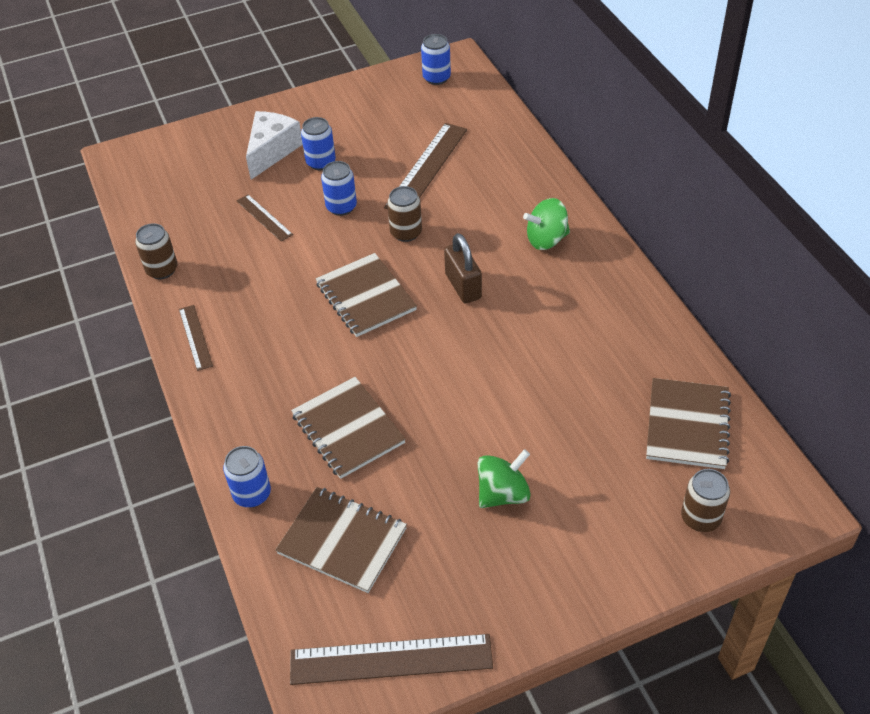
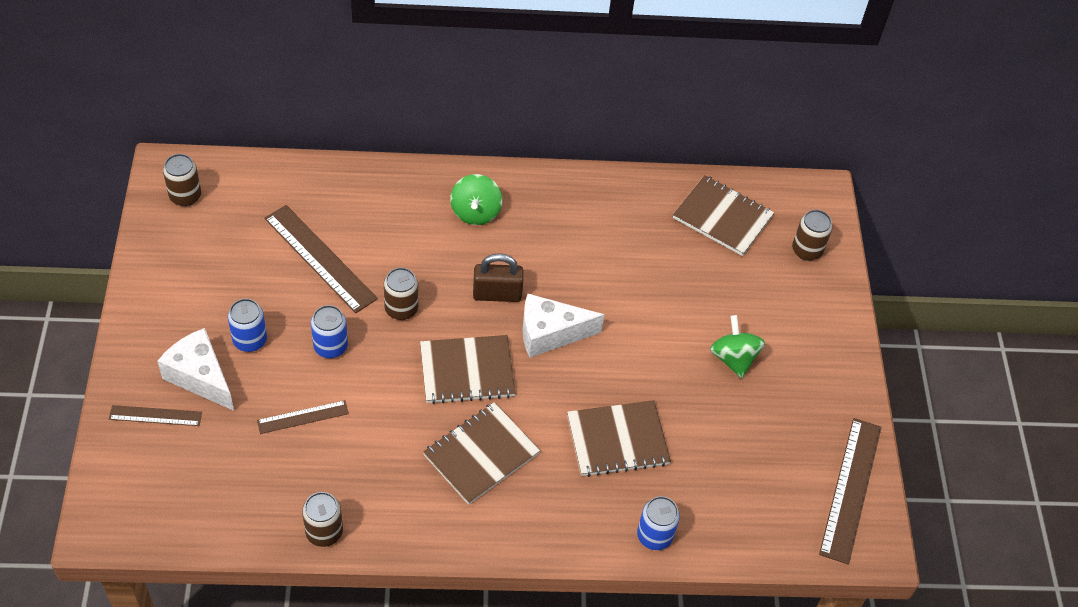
camera: 75 degrees left, 5 degrees up
(195, 337) = (440, 527): brown ruler -> brown ruler (155, 415)
(342, 541) = (731, 484): brown notebook -> brown notebook (481, 454)
(436, 78) = (185, 196): blue can -> brown can
(442, 338) = (550, 334): none -> white cheese

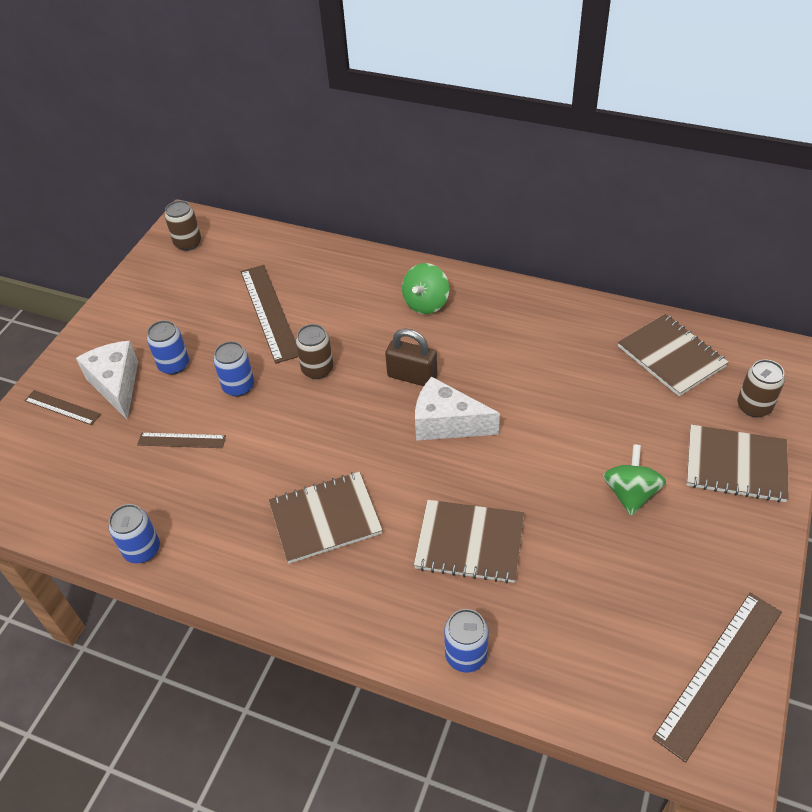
camera: 30 degrees right, 5 degrees down
(324, 532) = (142, 550): brown can -> blue can
(467, 371) = (350, 437): brown notebook -> brown notebook (735, 465)

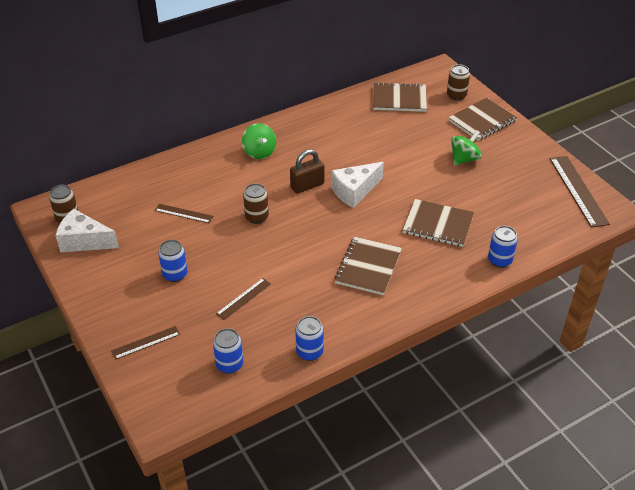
camera: 55 degrees left, 5 degrees down
(116, 385) = (158, 308): white cheese -> white cheese (84, 241)
(238, 386) = (229, 255): blue can -> blue can (229, 364)
(269, 312) = (184, 213): brown ruler -> brown ruler, size x0.55
(469, 543) = (438, 224): brown notebook -> brown notebook turned 60 degrees clockwise
(630, 493) = (464, 159): green spinning top -> green spinning top turned 90 degrees clockwise

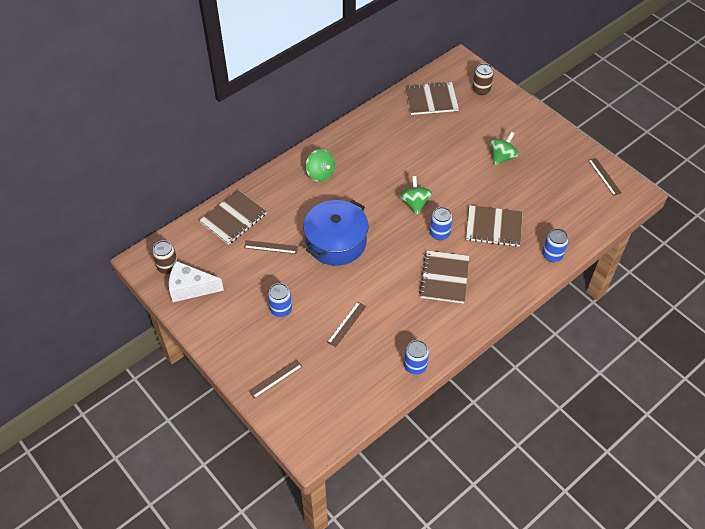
camera: 10 degrees left, 10 degrees up
(229, 364) = (352, 388): blue can -> blue can (439, 233)
(256, 217) = (336, 242): brown can -> blue pot
(307, 185) = (372, 203): brown padlock -> none
(354, 191) = (414, 203): white cheese -> green spinning top
(482, 121) = (509, 114): brown notebook -> brown notebook (233, 218)
(578, 190) = (604, 176): brown ruler -> brown ruler, size x0.55

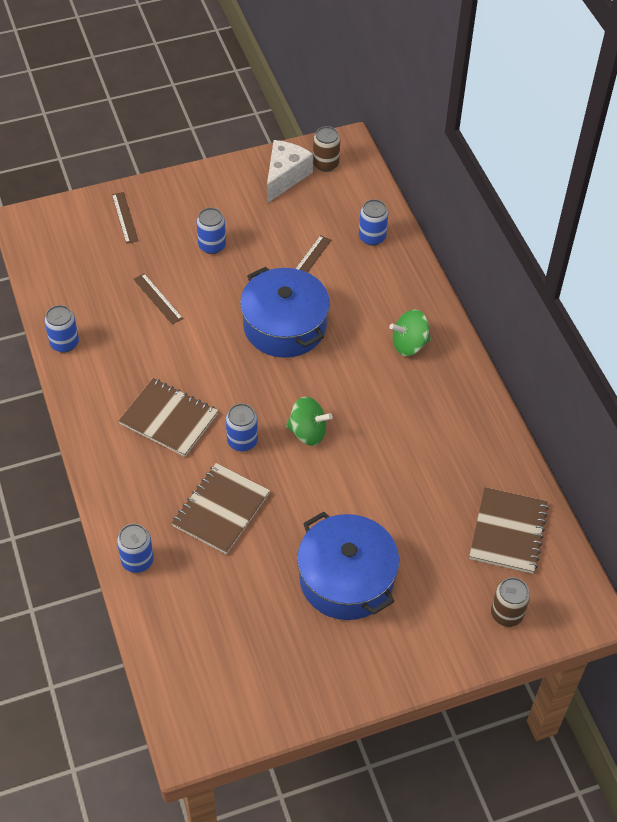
camera: 110 degrees right, 0 degrees up
(233, 218) = (372, 237): brown notebook -> blue can
(502, 157) = (346, 579): green spinning top -> blue pot
(604, 176) = (243, 709): brown ruler -> none

